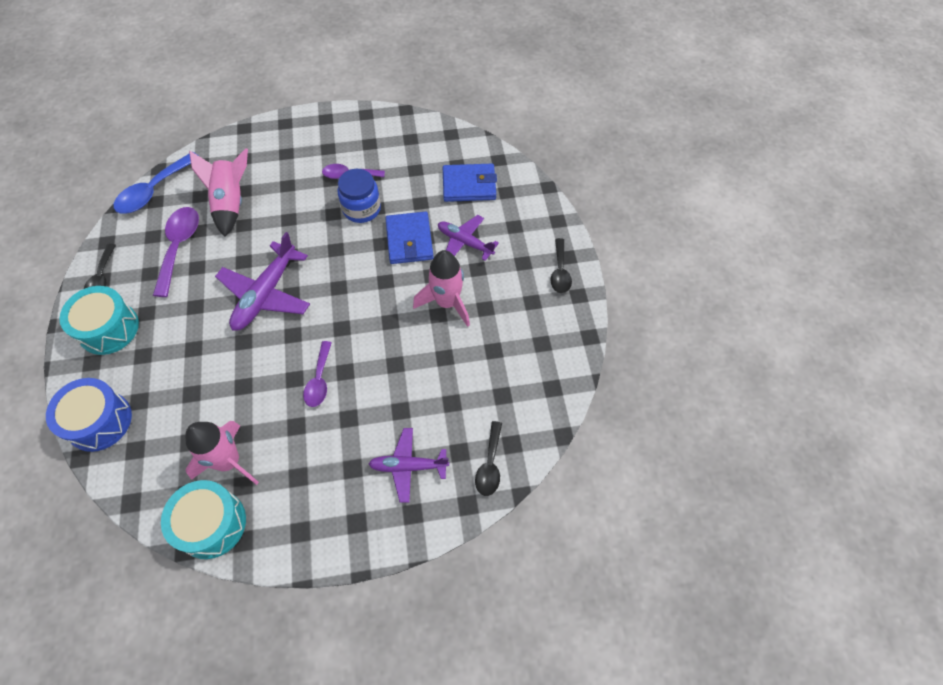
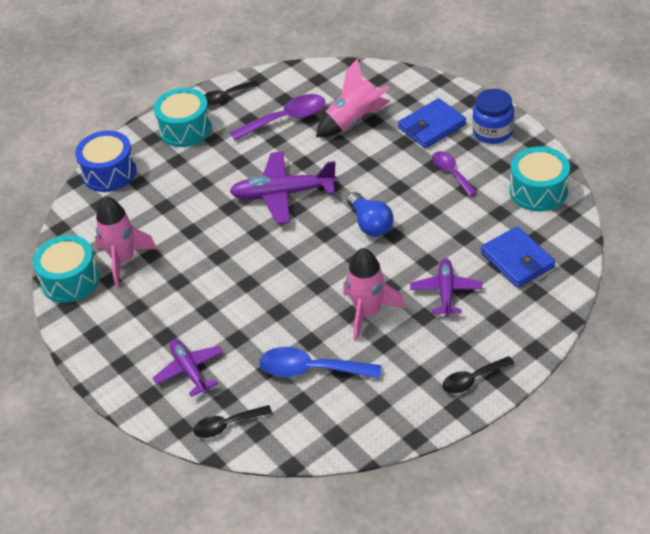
camera: 65 degrees right, 15 degrees down
(153, 191) = (326, 72): blue spoon -> blue spoon (310, 370)
(319, 380) = (228, 272): purple spoon -> none
(355, 252) = (370, 224): none -> blue light bulb
(362, 209) = (420, 202): blue jar -> blue jar (492, 132)
(409, 240) = (414, 252): blue wallet -> blue wallet (432, 126)
(414, 137) = (538, 191): none -> turquoise drum

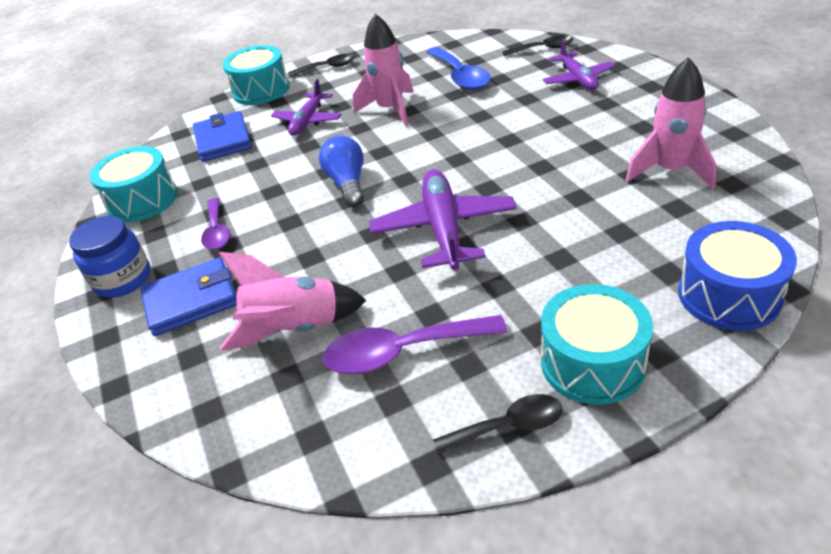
camera: 165 degrees left, 5 degrees down
(70, 280) = (741, 155): turquoise drum -> turquoise drum (261, 90)
(282, 194) = (443, 228): purple plane -> purple plane turned 105 degrees counterclockwise
(310, 370) = (460, 76): blue spoon -> blue spoon turned 45 degrees clockwise

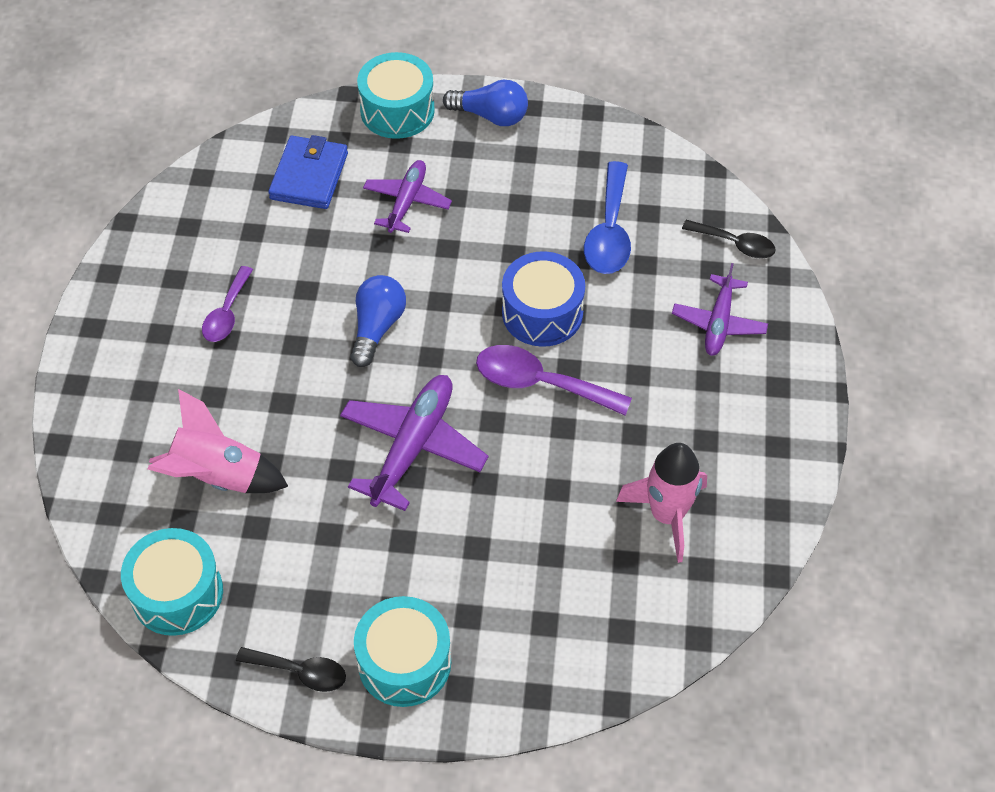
camera: 25 degrees right, 15 degrees up
(123, 279) = (119, 322): blue jar -> none
(142, 200) = (188, 221): turquoise drum -> turquoise drum (177, 593)
(191, 300) = (159, 387): blue wallet -> none
(308, 121) = (407, 201): purple plane -> purple plane turned 150 degrees clockwise
(327, 68) = (490, 115): black spoon -> blue light bulb
(391, 109) = (498, 240): pink rocket -> none
(402, 352) = (279, 555): purple spoon -> purple spoon (540, 383)
(729, 295) = (564, 676): blue drum -> blue drum (542, 313)

